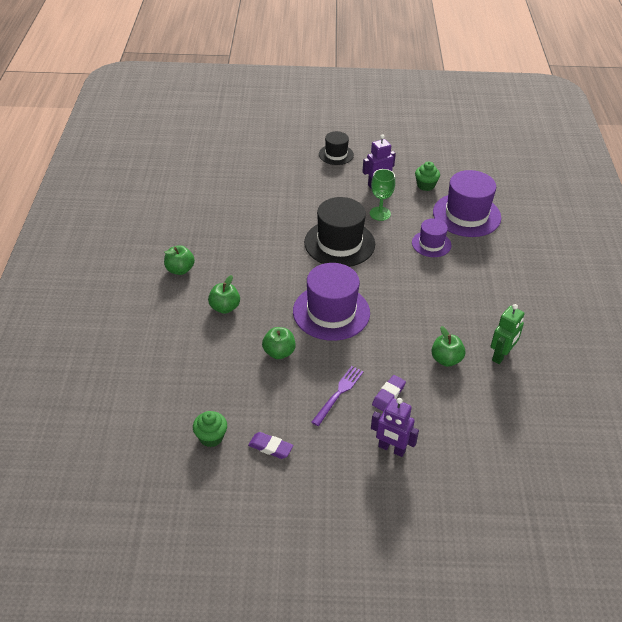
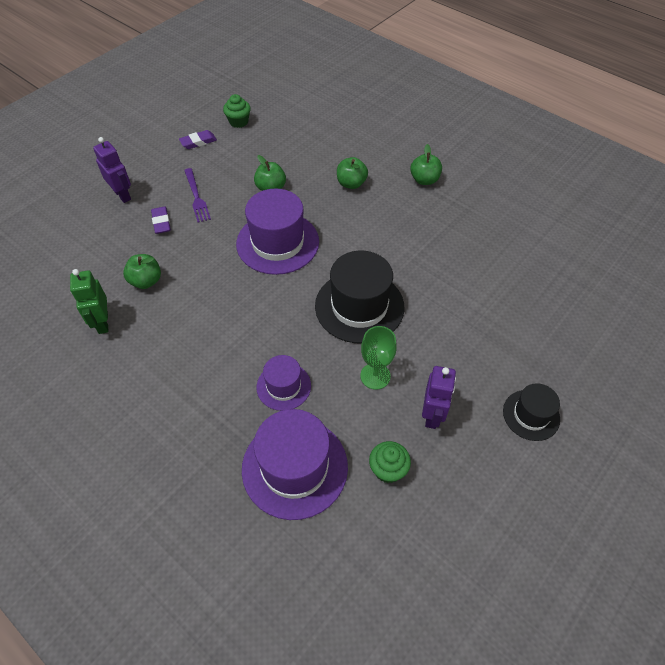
camera: 130 degrees right, 10 degrees up
(391, 449) = (122, 195): purple robot -> purple robot turned 75 degrees clockwise

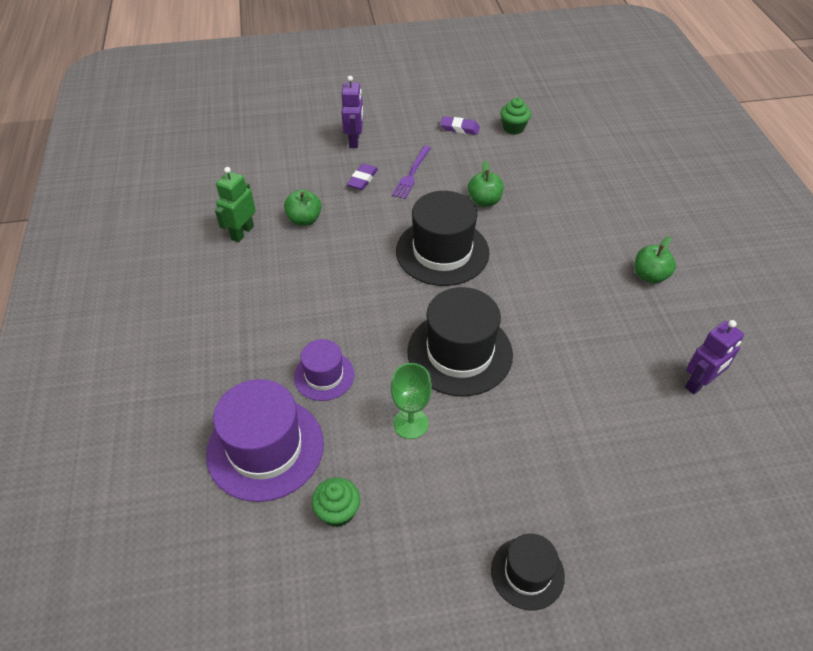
camera: 40 degrees right, 5 degrees down
(277, 243) = (442, 252): purple hat -> black hat
(351, 183) = (566, 238): green apple -> none
(432, 415) = (427, 496): purple robot -> purple robot (699, 383)

